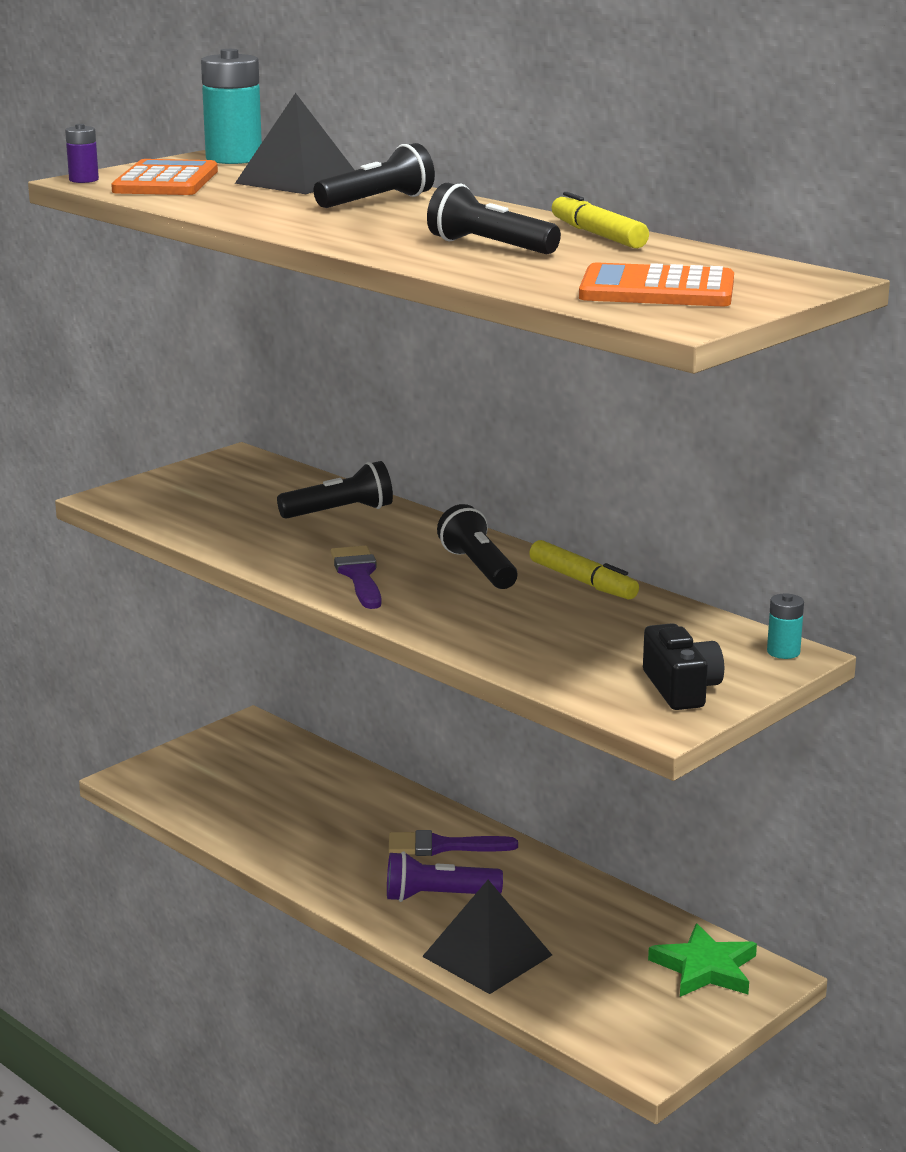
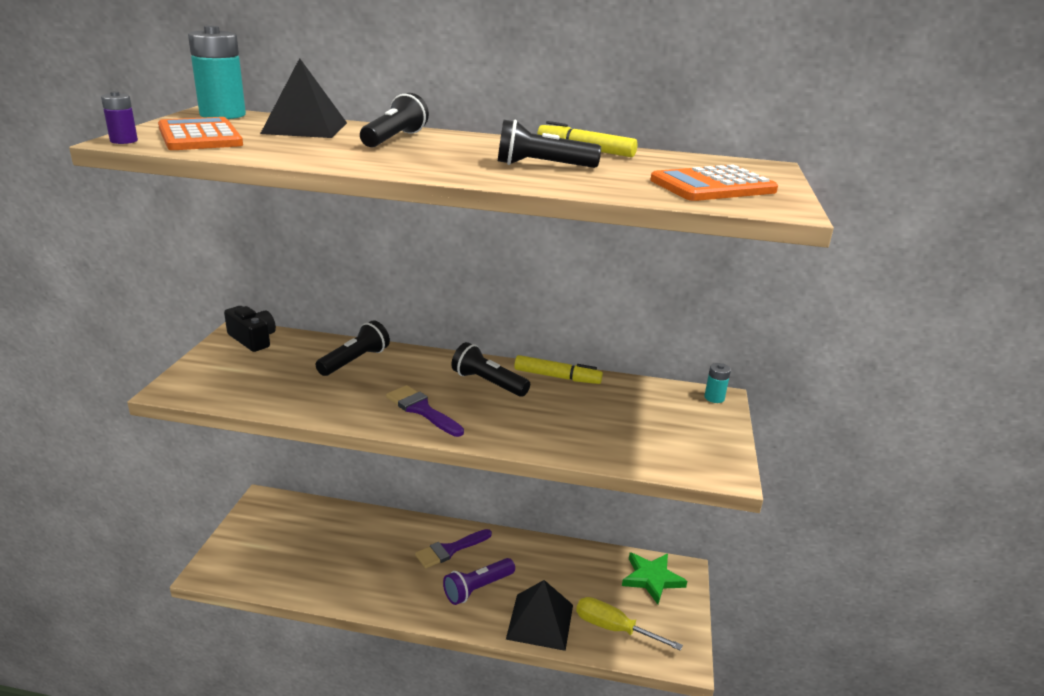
camera: 35 degrees left, 5 degrees up
(583, 997) = (614, 628): none -> yellow screwdriver
(681, 688) = (702, 442): black camera -> black camera (252, 339)

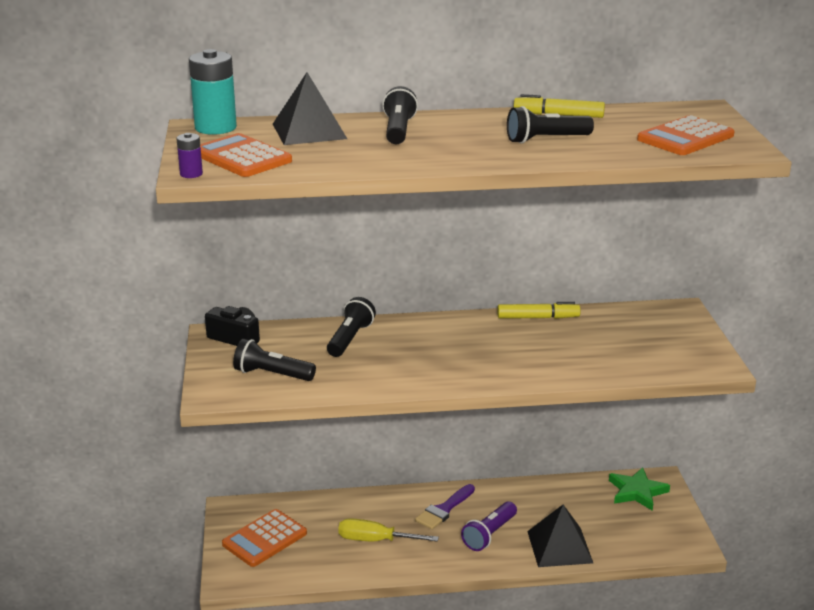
camera: 15 degrees left, 0 degrees up
(269, 538) = (264, 539): none -> orange calculator
(422, 410) = (446, 368): purple brush -> none
(488, 383) = (483, 334): black flashlight -> black flashlight (272, 374)
(614, 628) = (625, 537): yellow screwdriver -> yellow screwdriver (375, 540)
(714, 398) = (678, 309): turquoise battery -> none

